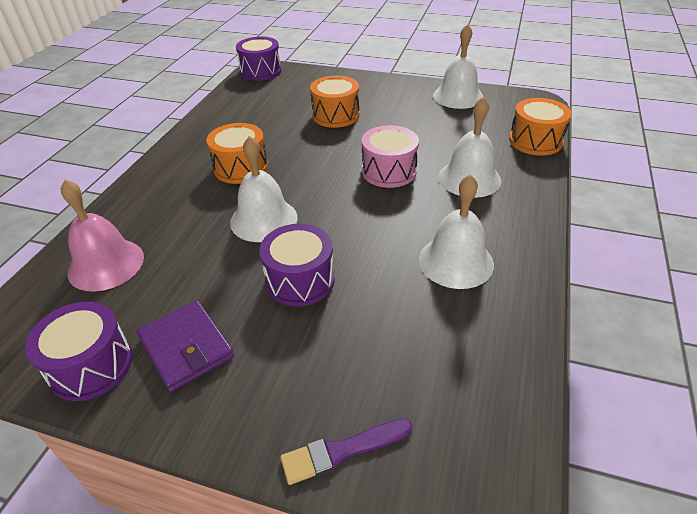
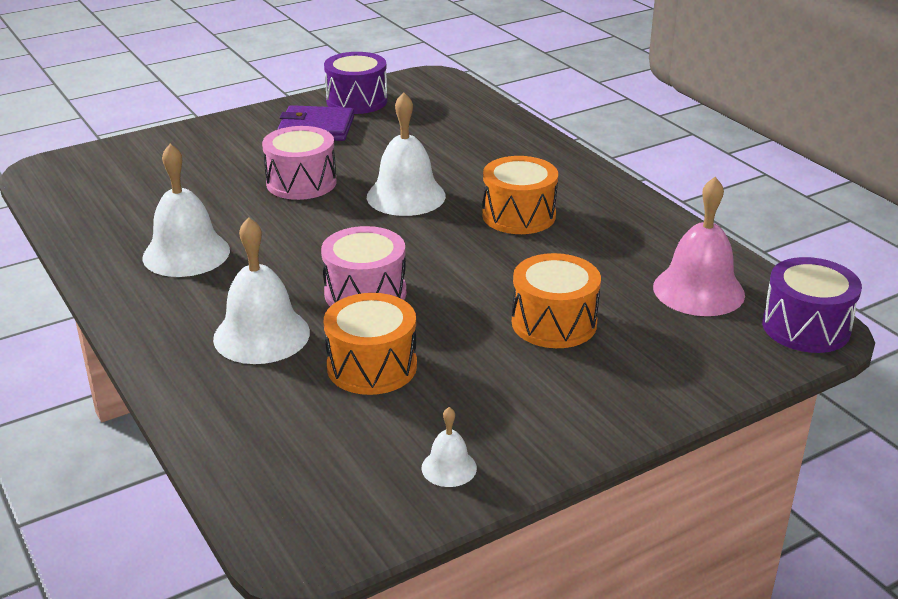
camera: 130 degrees right, 10 degrees down
(106, 264) = (459, 124): pink bell -> pink bell (698, 290)
(300, 280) = (301, 182): purple drum -> pink drum
(341, 451) = (154, 144): purple brush -> none
(458, 96) = (449, 468): white bell -> white bell, size x0.50
(535, 141) = (228, 443): orange drum -> orange drum (372, 366)

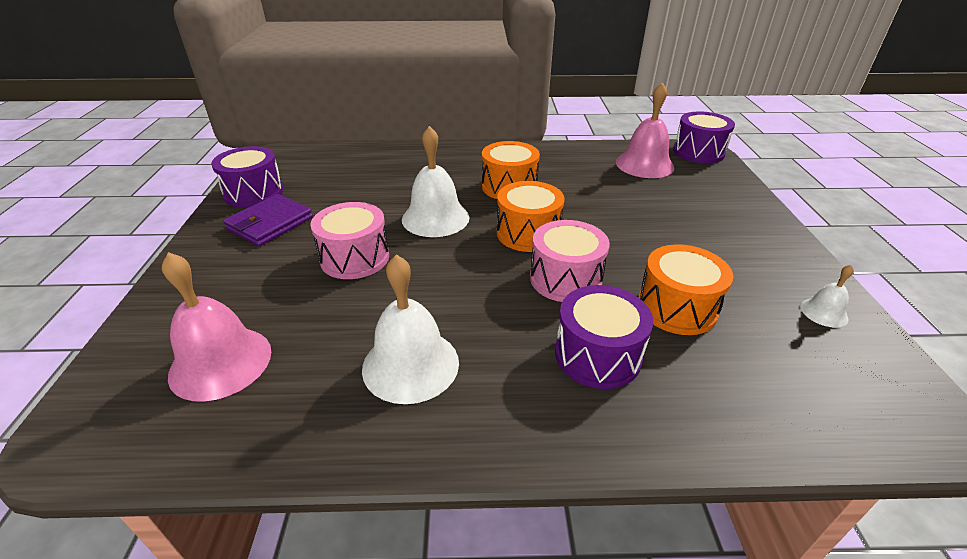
camera: 60 degrees left, 5 degrees up
(137, 183) = (220, 362): none -> pink bell
(261, 335) = (597, 355): white bell -> purple drum
(554, 323) = (655, 217): orange drum -> orange drum (528, 233)

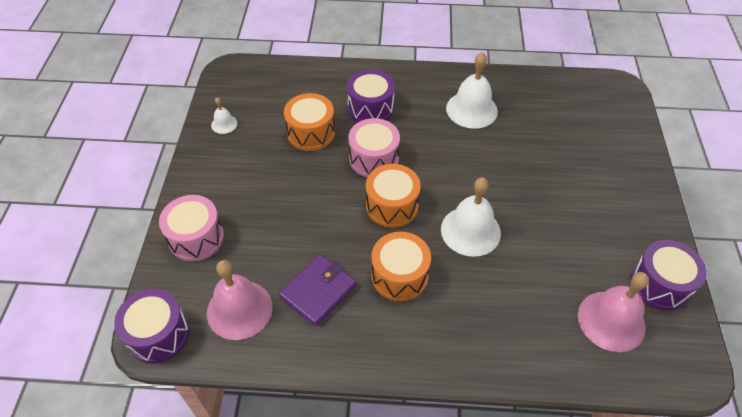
camera: 175 degrees left, 15 degrees up
(220, 362) = (575, 117): pink bell -> pink bell (611, 320)
(270, 223) = (615, 234): purple wallet -> purple wallet (318, 291)
(355, 258) = (527, 188): pink drum -> pink drum (196, 238)

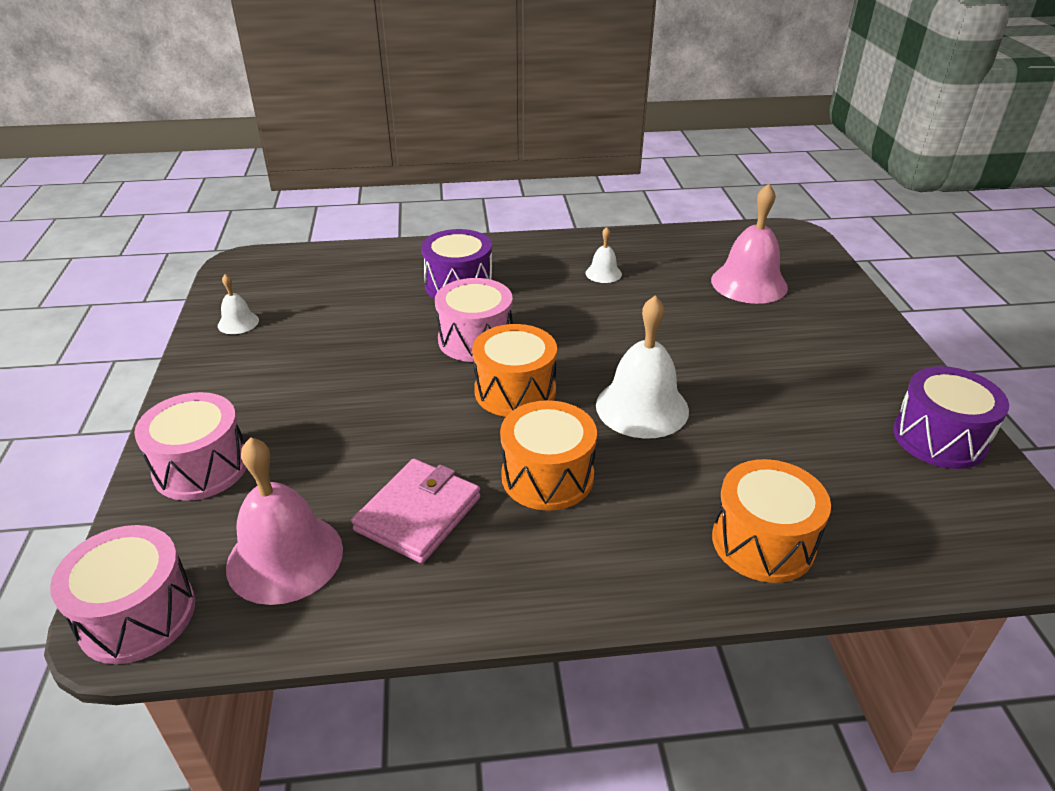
camera: 10 degrees left, 15 degrees down
(158, 334) = (137, 615): purple drum -> pink drum
(311, 133) = (375, 320): orange drum -> orange drum (763, 542)
(318, 291) = (418, 514): purple wallet -> pink wallet
(471, 109) = (603, 273): white bell -> white bell, size x0.50
(611, 320) = (889, 492): pink bell -> pink bell (749, 283)

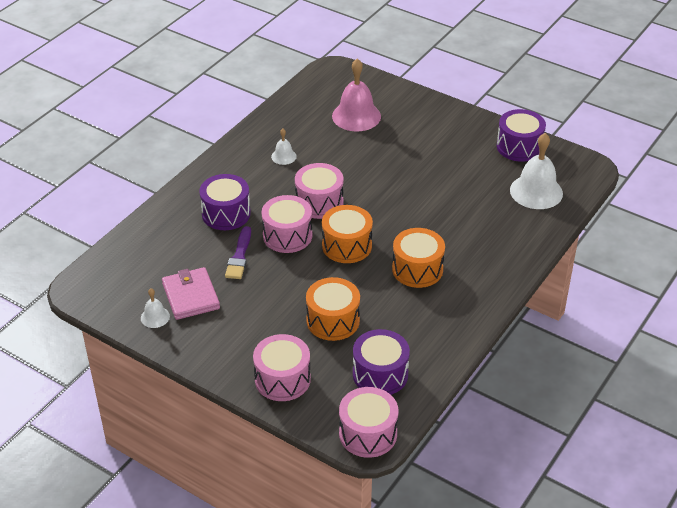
camera: 50 degrees left, 5 degrees up
(285, 557) = (380, 374): pink bell -> purple drum
(399, 326) = (239, 256): none -> purple brush
(418, 514) = (397, 321): pink wallet -> pink wallet (191, 296)
(563, 332) = (319, 202): none -> pink drum
(642, 407) = (406, 213): white bell -> white bell (536, 191)
(763, 542) = (517, 234): orange drum -> orange drum (333, 320)

